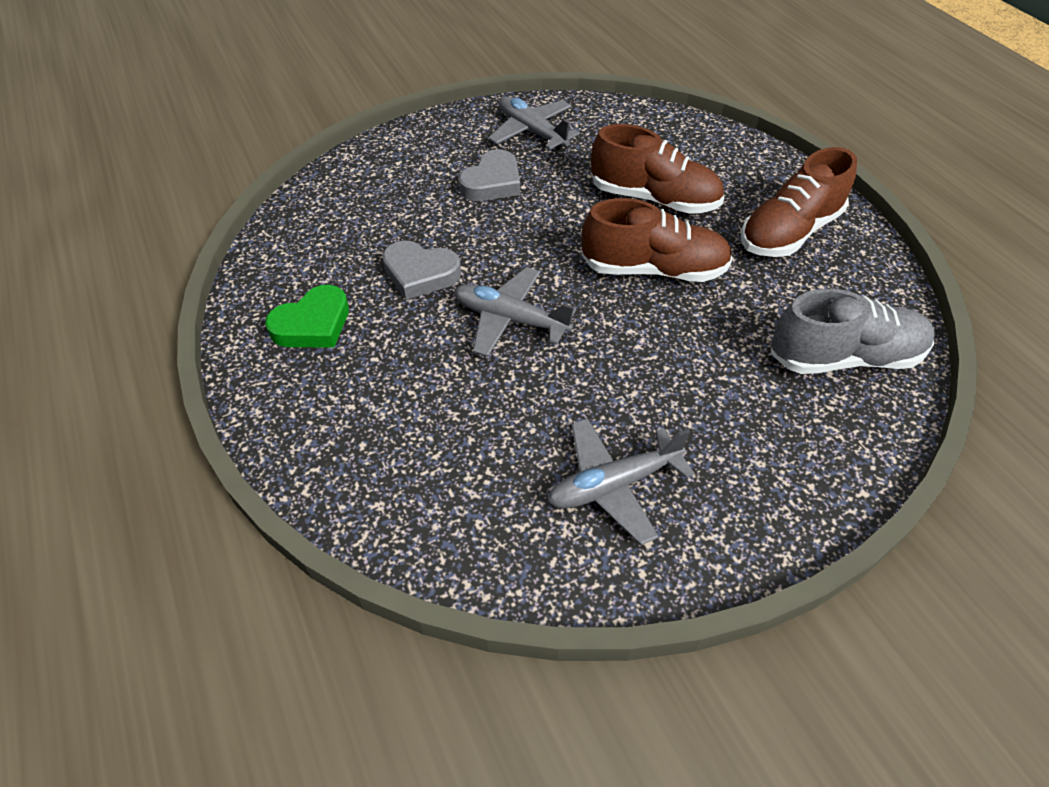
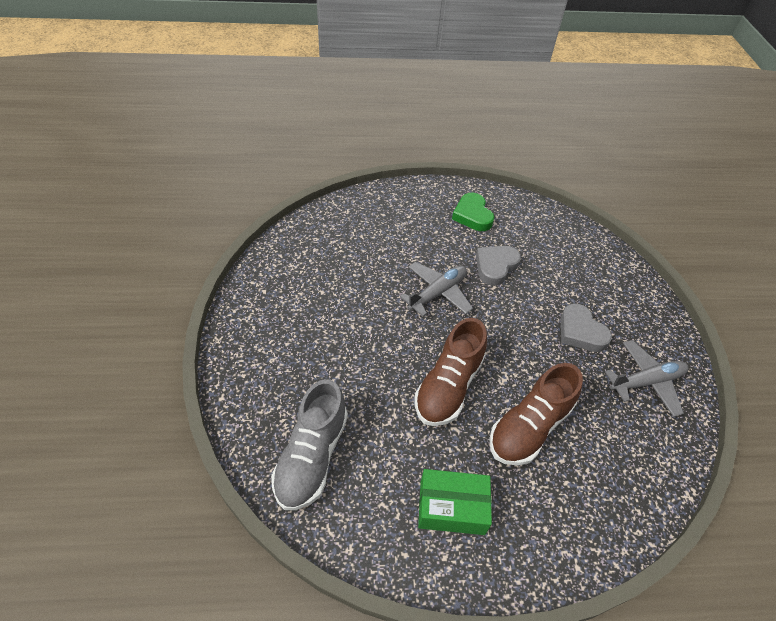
camera: 110 degrees right, 0 degrees up
(613, 485) = (302, 291): grey plane -> none
(789, 232) = (452, 507): brown shoe -> green box

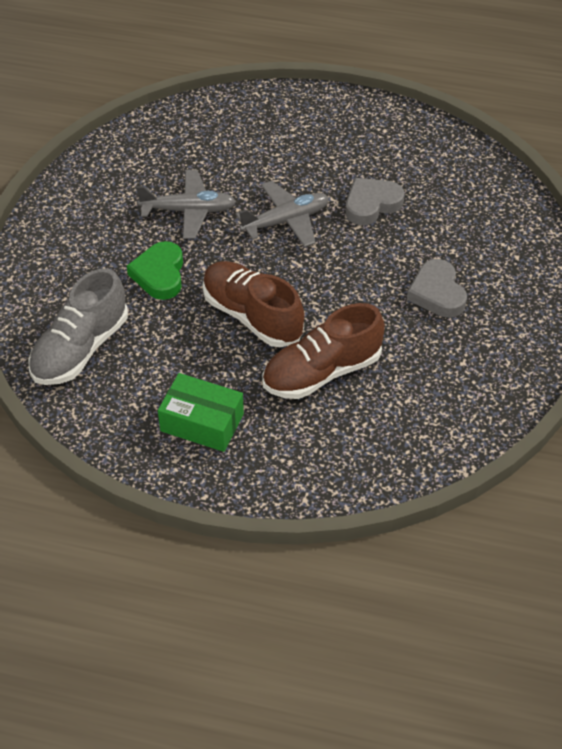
camera: 20 degrees right, 0 degrees up
(448, 386) = (252, 316): brown shoe -> brown shoe turned 90 degrees clockwise
(472, 215) = (374, 141): green heart -> green heart (159, 274)
(646, 381) = (485, 358): grey plane -> grey plane (189, 210)

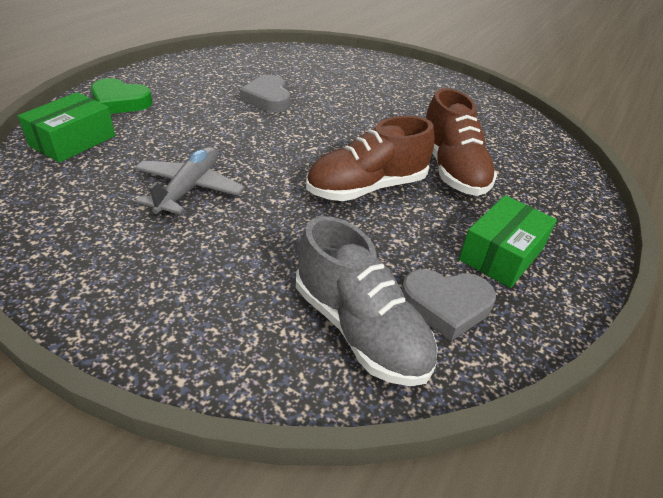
camera: 75 degrees left, 10 degrees down
(159, 274) = (271, 232): green heart -> green heart (120, 102)
(215, 122) = (73, 141): none -> green box
(286, 221) = (253, 139): grey plane -> none
(437, 293) = (384, 100): grey heart -> grey heart (446, 305)

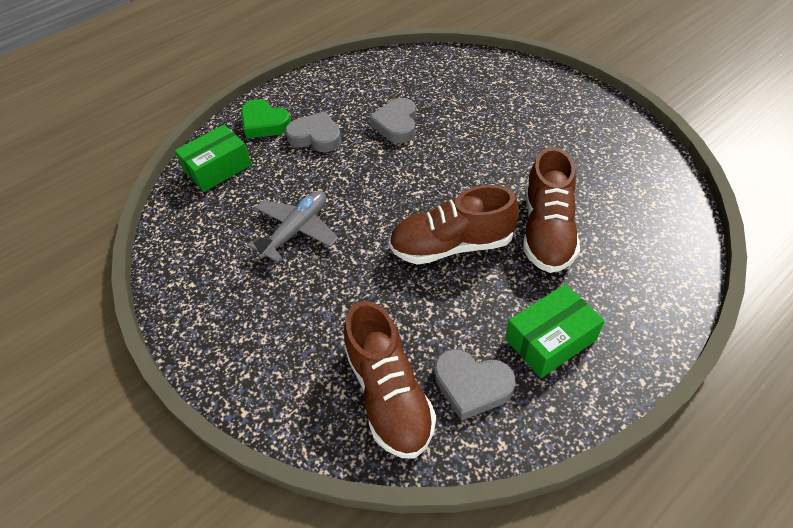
camera: 25 degrees right, 10 degrees up
(184, 110) = (316, 137): none -> grey heart
(360, 329) = (389, 394): grey shoe -> brown shoe

